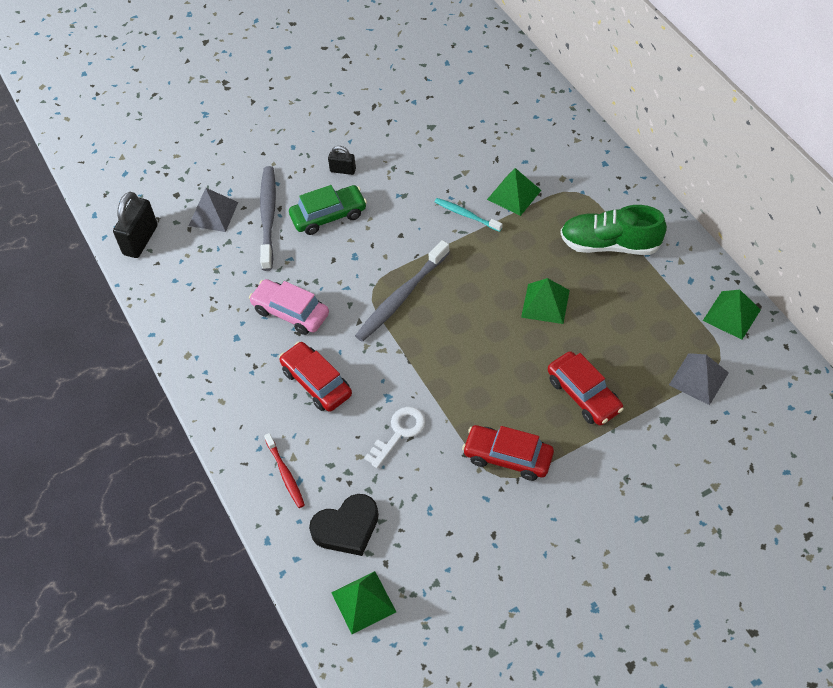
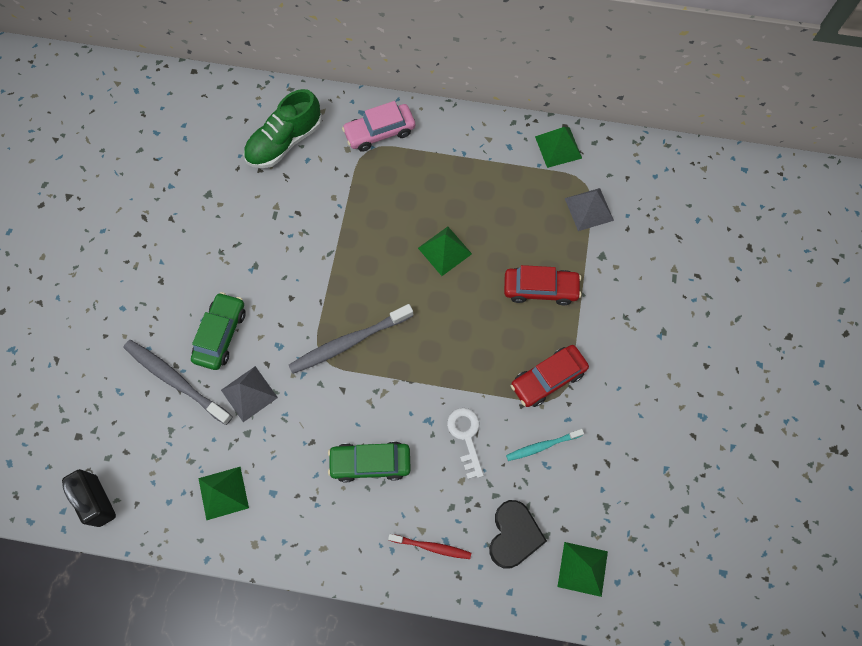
camera: 55 degrees left, 15 degrees up
(213, 214) = (129, 421): grey pyramid -> grey pyramid (249, 393)
(290, 312) = (287, 433): pink car -> pink car (379, 132)
(316, 383) = (370, 463): red car -> green car
(343, 170) = (186, 290): black padlock -> none
(401, 297) = (348, 342): grey toothbrush -> grey toothbrush turned 75 degrees clockwise
(466, 215) = (317, 238): turquoise toothbrush -> turquoise toothbrush (542, 446)
(514, 194) = (330, 192): green pyramid -> green pyramid (223, 493)
(610, 244) = (434, 169): green shoe -> green shoe (284, 142)

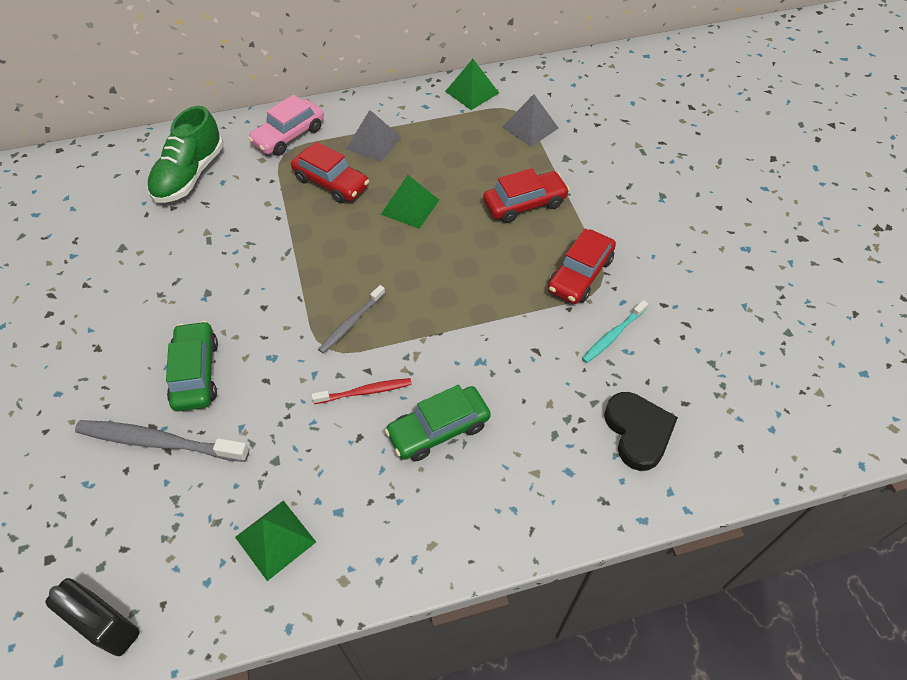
camera: 25 degrees left, 15 degrees down
(249, 393) = (258, 418): grey pyramid -> grey pyramid (373, 143)
(348, 342) = (351, 323): grey toothbrush -> grey toothbrush, size x0.58
(393, 198) = (331, 182): none -> red car
(431, 547) = (557, 485): red toothbrush -> red toothbrush (365, 392)
(466, 436) = (529, 360): white key -> none
(582, 569) = (729, 432): green pyramid -> none

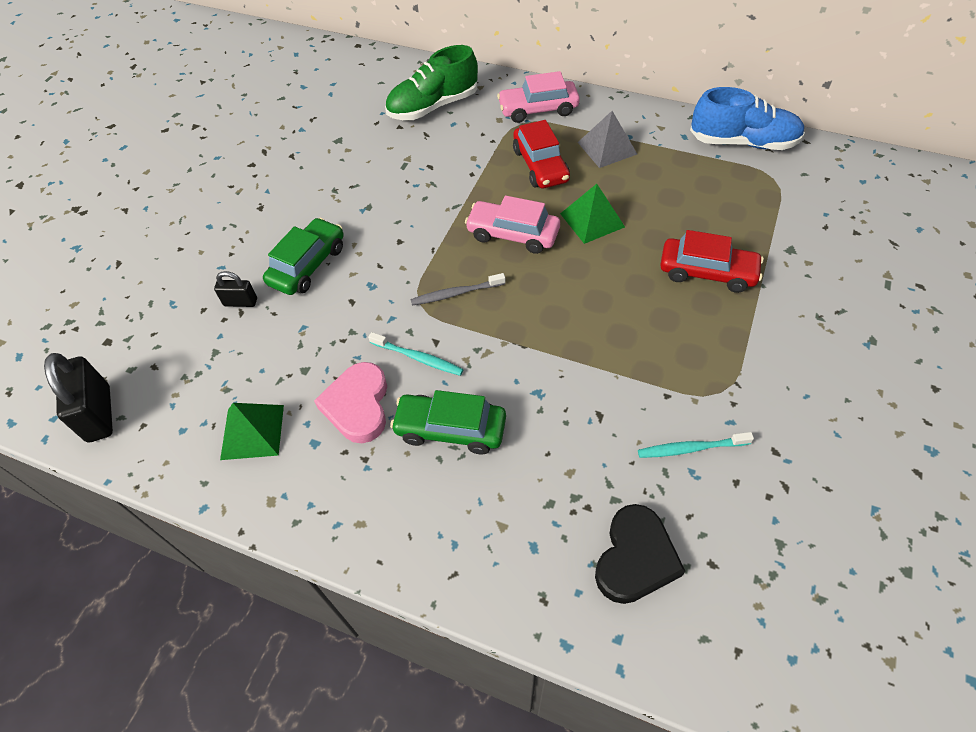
camera: 40 degrees right, 0 degrees up
(159, 442) = (240, 302): grey toothbrush -> black padlock
(348, 459) = (358, 405): none -> pink heart
(356, 250) = (513, 234): none -> pink car
(365, 392) = (418, 358): red toothbrush -> turquoise toothbrush
(472, 92) = (743, 142): green pyramid -> blue shoe
(530, 127) = (776, 202): grey pyramid -> none
(580, 275) = (707, 370): red car -> none

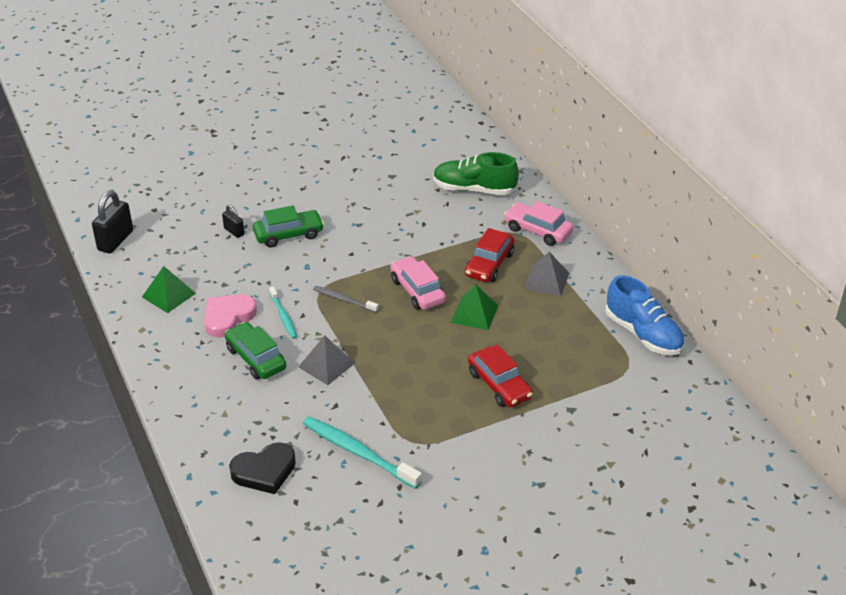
camera: 40 degrees right, 15 degrees down
(531, 377) = (326, 365): none -> grey pyramid
(690, 448) = (358, 452): turquoise toothbrush -> turquoise toothbrush, size x1.74

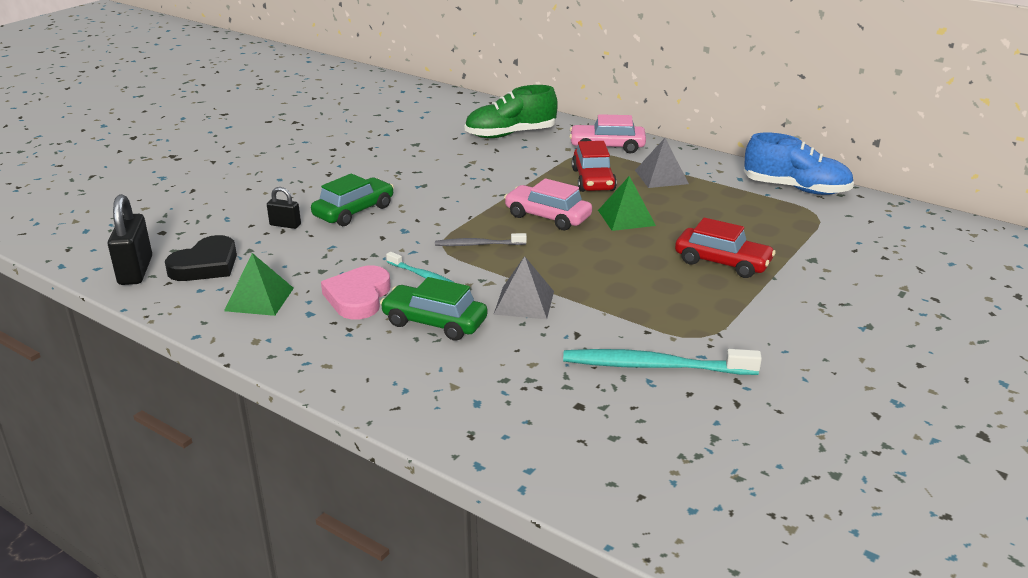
camera: 30 degrees left, 10 degrees down
(264, 471) = (569, 424): black heart -> black heart (206, 265)

